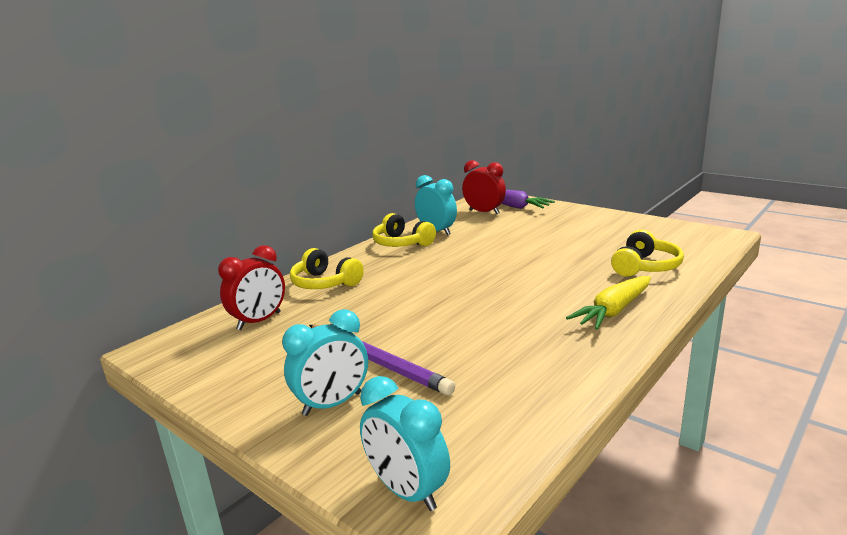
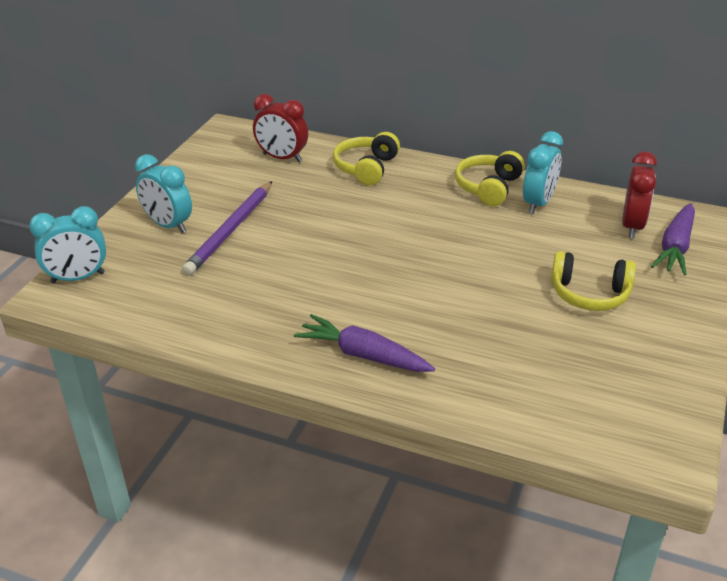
camera: 70 degrees right, 15 degrees up
(407, 491) = (78, 278): turquoise clock -> turquoise clock turned 135 degrees counterclockwise
(613, 311) = (363, 355): yellow carrot -> purple carrot
(645, 267) = (499, 377): yellow headphones -> yellow headphones (589, 294)

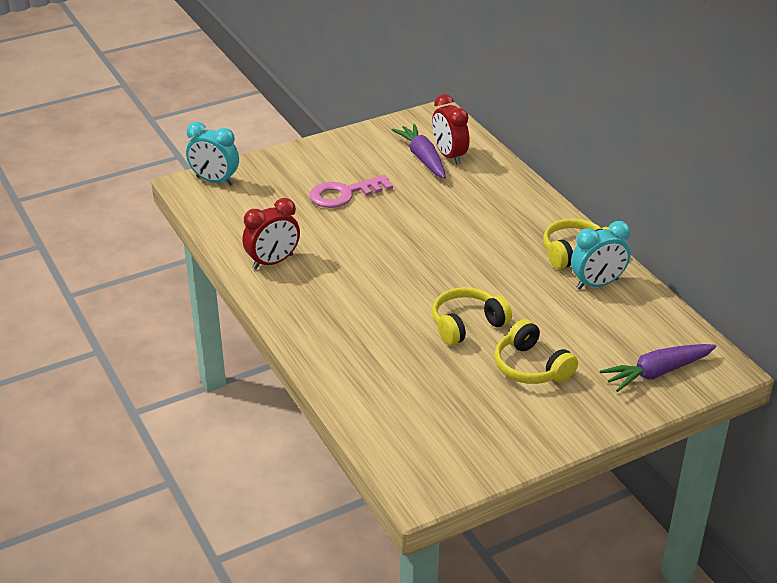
camera: 40 degrees right, 0 degrees up
(168, 225) = (309, 171): turquoise clock -> none
(230, 230) = (344, 194): purple pencil -> pink key
(363, 355) = (319, 320): purple carrot -> purple carrot (423, 158)
(366, 168) = (501, 193): yellow headphones -> yellow headphones (467, 325)
(632, 226) = (647, 339): red clock -> red clock (273, 262)

